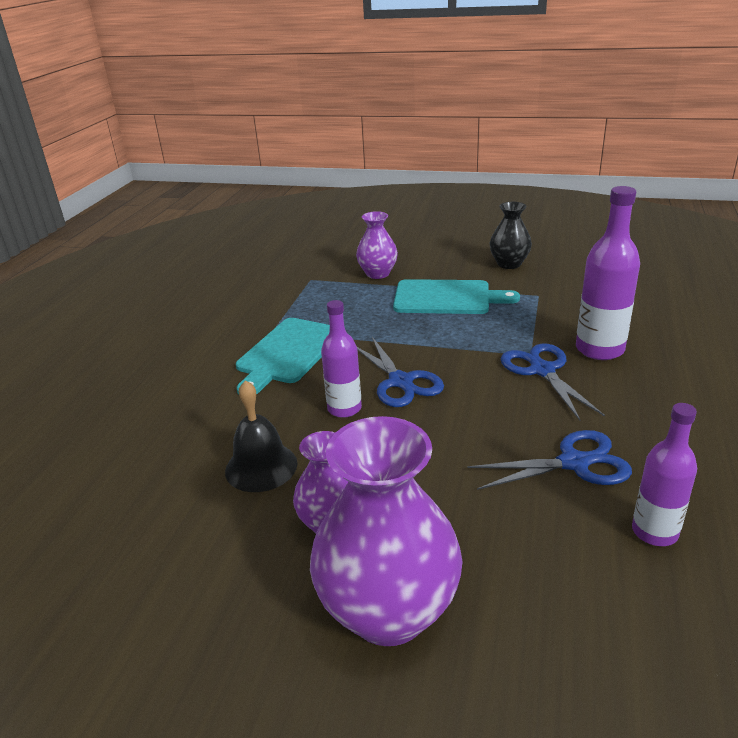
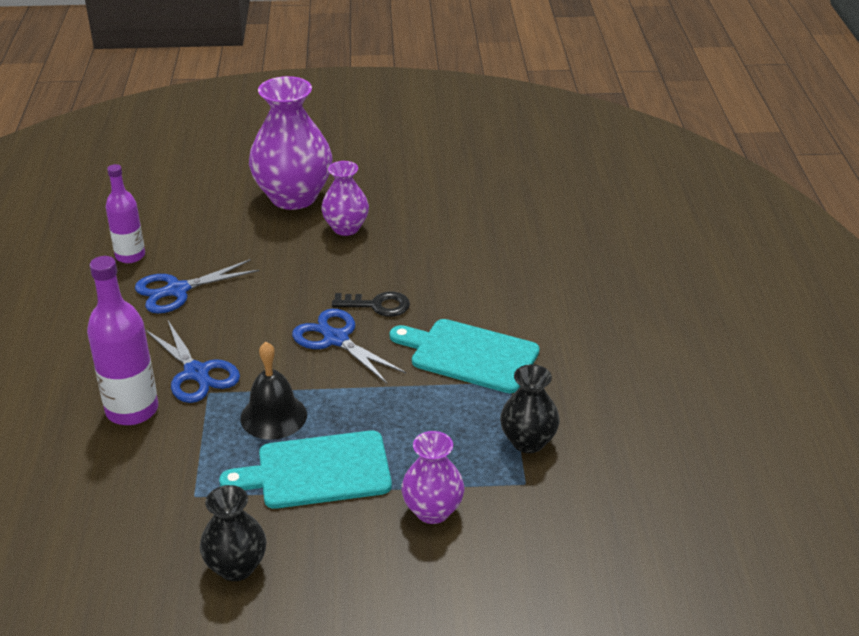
camera: 160 degrees right, 5 degrees up
(261, 467) = (418, 252): black bell -> black bell (273, 416)
(288, 353) = (469, 355): turquoise cutting board -> turquoise cutting board turned 75 degrees counterclockwise
(290, 297) = (528, 441): none -> black vase
(344, 408) = (377, 305): purple bottle -> black key

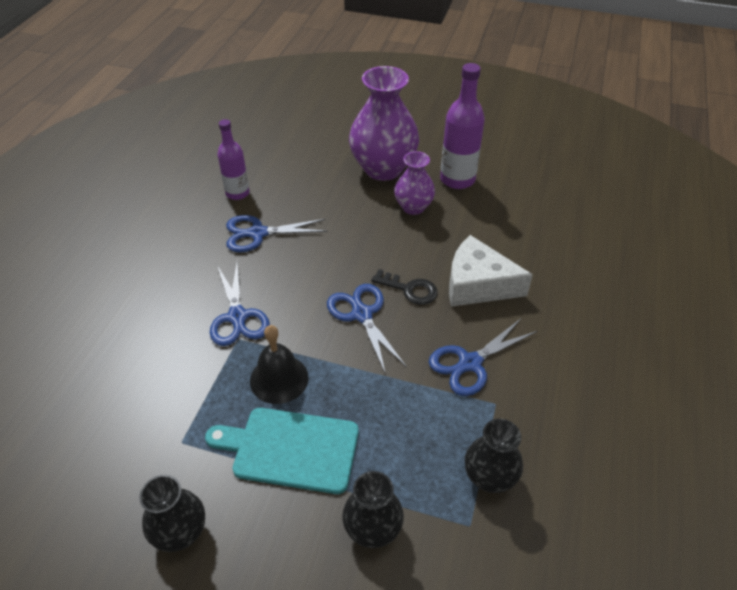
camera: 20 degrees right, 10 degrees up
(132, 410) = (173, 339): purple bottle -> purple bottle (457, 179)
(432, 511) = (372, 529): purple vase -> black vase
(448, 285) = (478, 285): none -> white cheese
(469, 355) = (470, 363): turquoise cutting board -> blue scissors

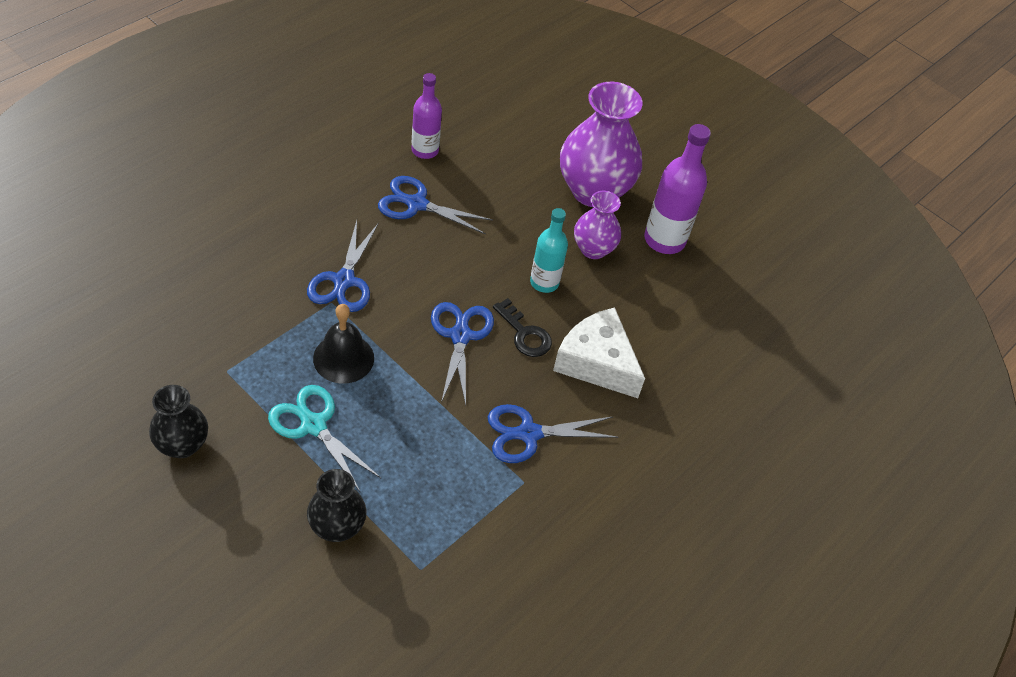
camera: 20 degrees right, 5 degrees up
(290, 449) = (313, 425): turquoise cutting board -> turquoise scissors
(396, 246) = (544, 282): none -> turquoise bottle
(489, 477) = (468, 540): black vase -> none

